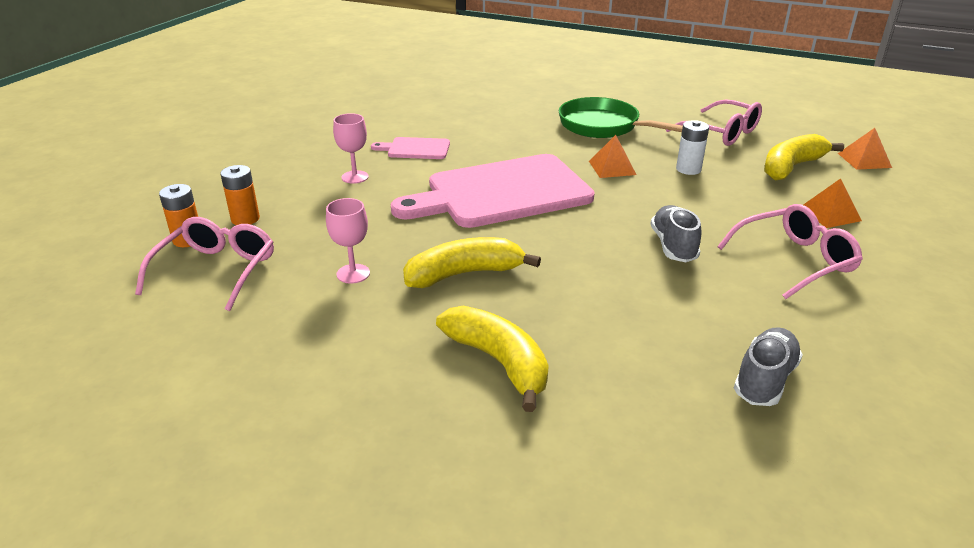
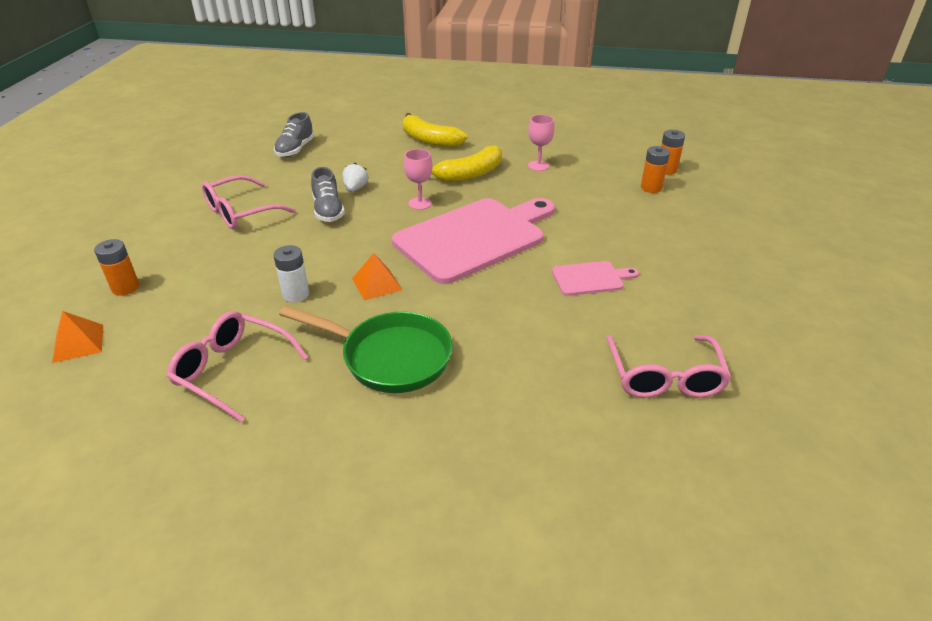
camera: 165 degrees right, 5 degrees up
(216, 271) = (621, 156): pink glasses -> pink glasses (664, 376)
(355, 177) = (613, 235): pink goblet -> pink goblet (420, 203)
(639, 274) = (355, 189): none -> white strawberry
(791, 167) = (178, 316): yellow banana -> none
(829, 214) = (182, 258): orange pyramid -> none
(866, 194) = (125, 288): none -> orange battery

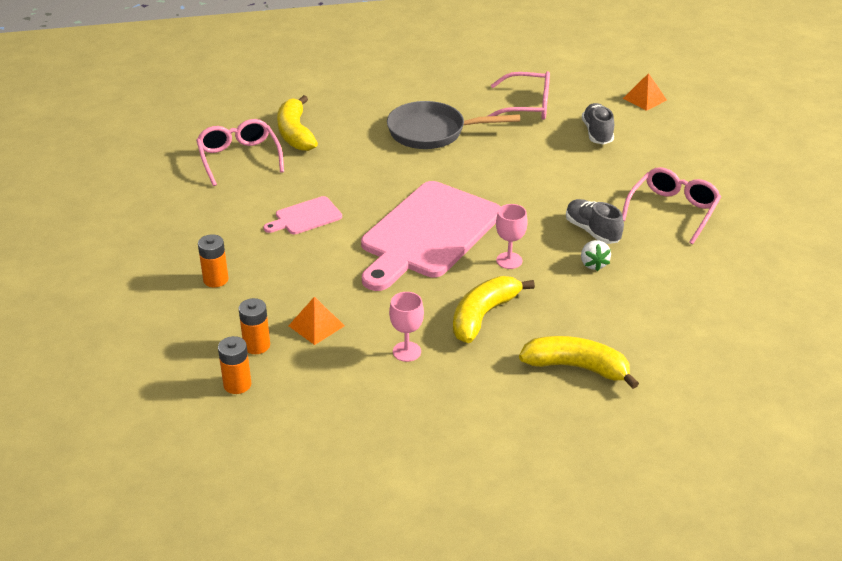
camera: 160 degrees right, 0 degrees up
(125, 288) = (669, 133): orange battery -> orange battery (215, 279)
(295, 150) = (726, 306): grey shoe -> grey shoe (597, 133)
(296, 294) = (538, 155): white battery -> none
(377, 284) = (482, 175): orange pyramid -> orange pyramid (316, 325)
(389, 357) = (432, 132): green pan -> grey pan
(578, 403) = (295, 133): none -> yellow banana

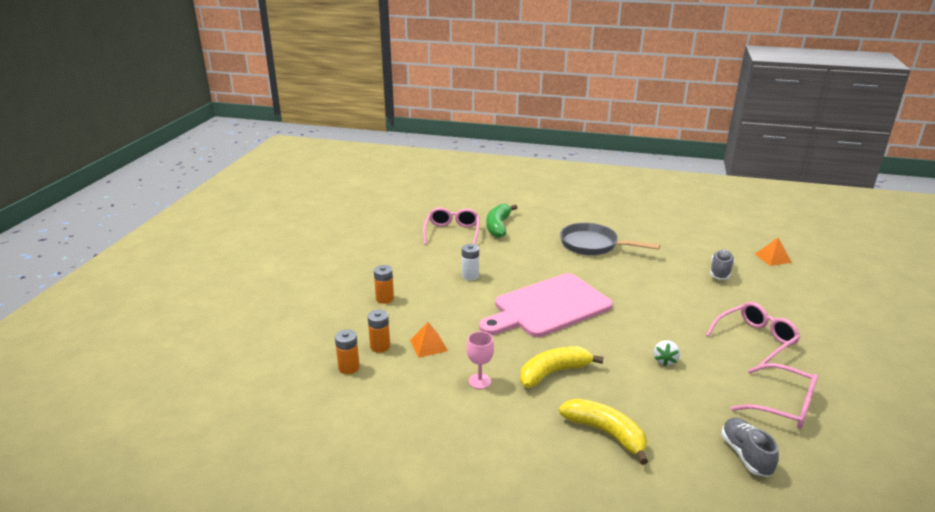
camera: 25 degrees right, 10 degrees down
(295, 133) = (498, 226): yellow banana -> green banana
(306, 217) = (470, 276): pink cutting board -> white battery
(509, 260) = (598, 340): pink goblet -> none
(526, 106) = (673, 243): pink glasses -> pink glasses (782, 405)
(592, 231) = (677, 337): grey shoe -> grey shoe (745, 455)

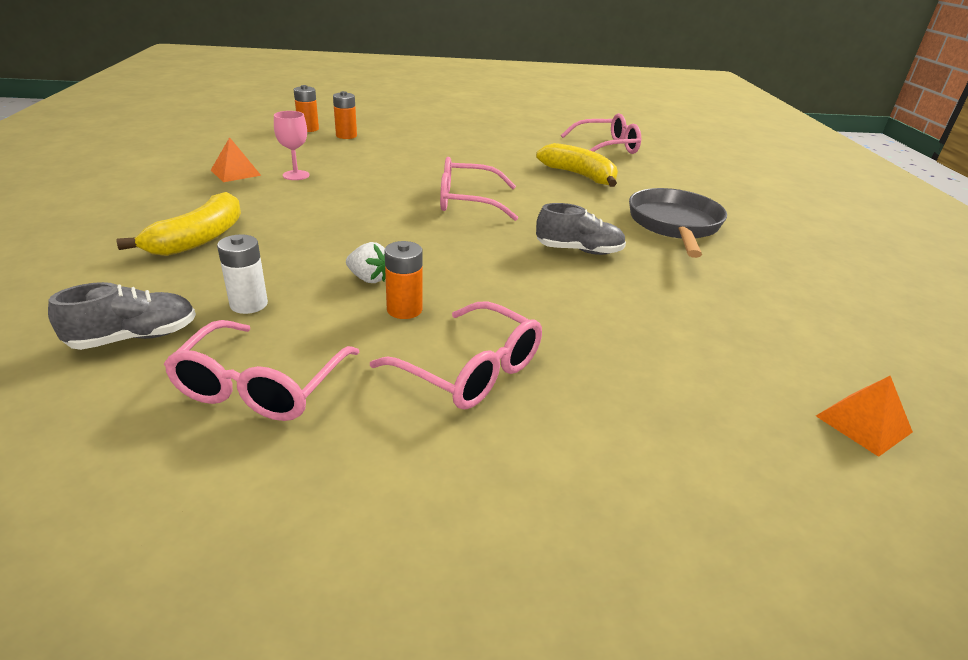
camera: 70 degrees right, 5 degrees up
(384, 299) = (433, 131): orange battery -> orange battery (404, 309)
(428, 345) = (355, 152): orange pyramid -> orange pyramid (235, 172)
(470, 276) = (510, 160): white battery -> white battery (249, 304)
(498, 226) = (654, 167): green banana -> none
(548, 307) = (468, 201): pink cutting board -> pink glasses
(553, 373) = (319, 208): yellow banana -> yellow banana (579, 175)
(665, 360) = (369, 278): white strawberry -> white strawberry turned 150 degrees counterclockwise
(720, 272) = (708, 342): grey shoe -> grey shoe (579, 250)

